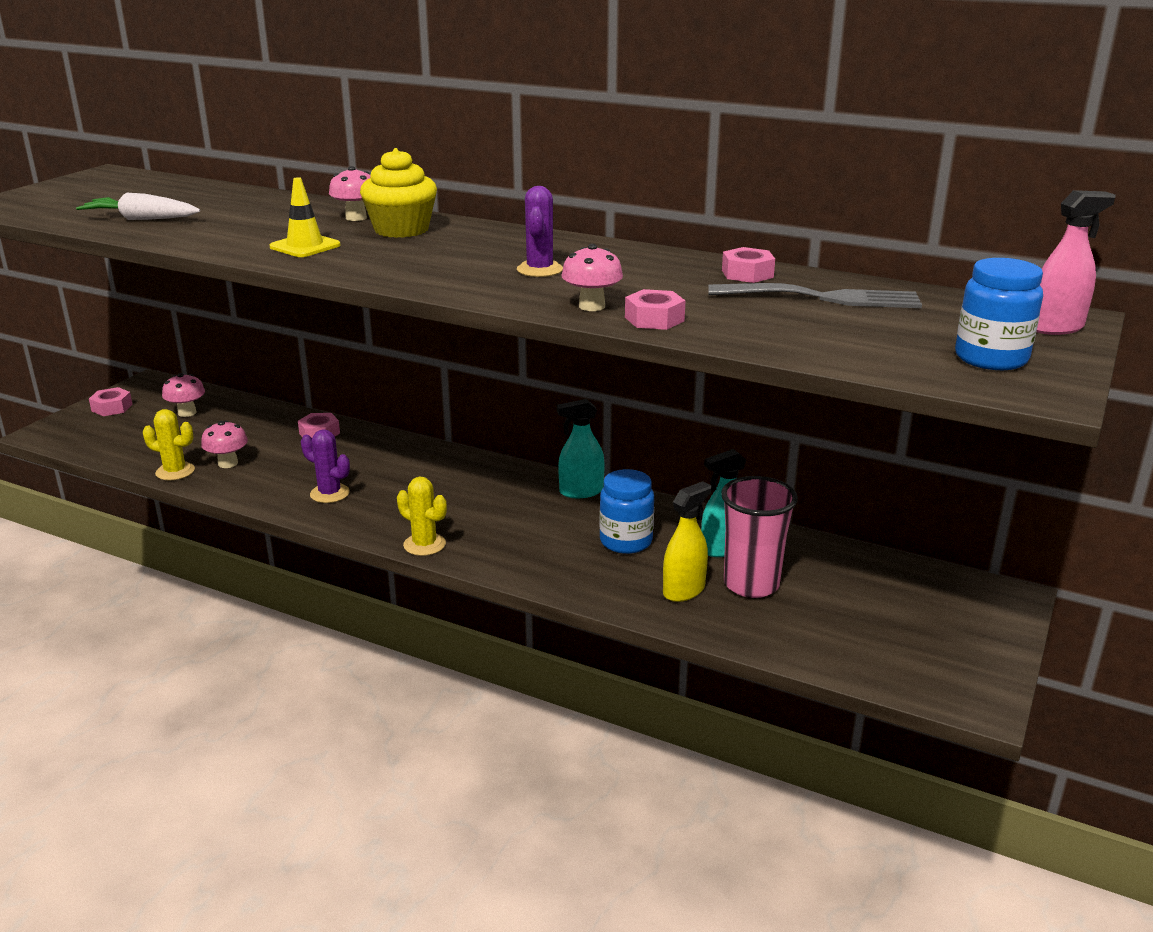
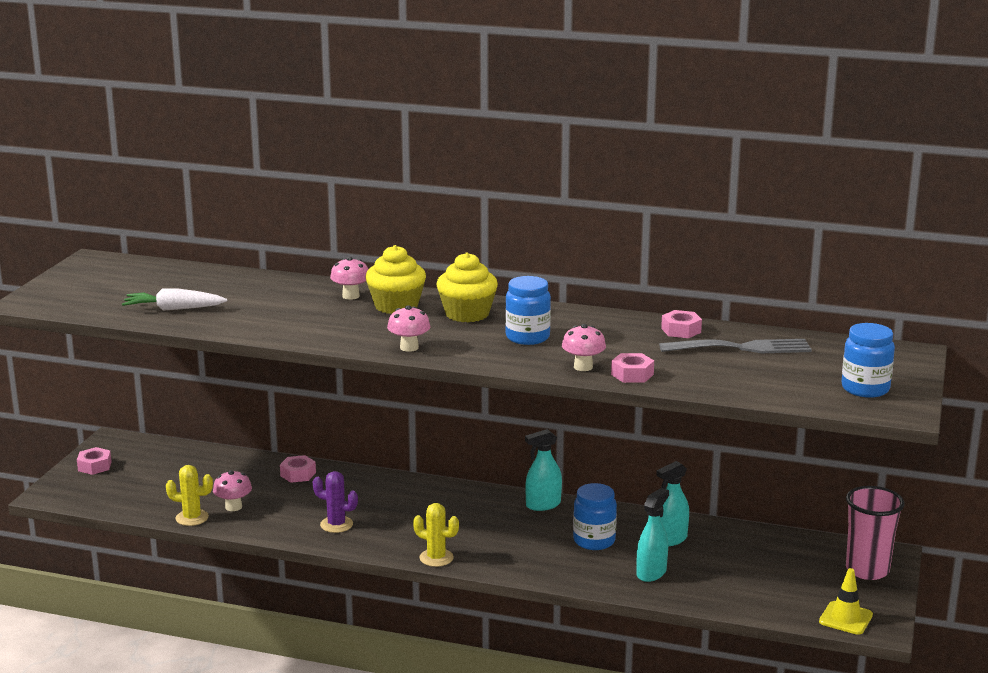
camera: 10 degrees left, 5 degrees down
(187, 413) = (167, 465): pink mushroom -> pink mushroom (409, 347)
(305, 246) = (332, 327): yellow traffic cone -> yellow traffic cone (845, 618)
(481, 242) = (467, 314): none -> yellow cupcake
(539, 270) = (527, 337): purple cactus -> blue jar
(684, 590) = (651, 573): yellow spray bottle -> turquoise spray bottle
(751, 584) = (700, 564): pink cup -> pink cup (867, 570)
(1056, 327) = (903, 361): pink spray bottle -> none

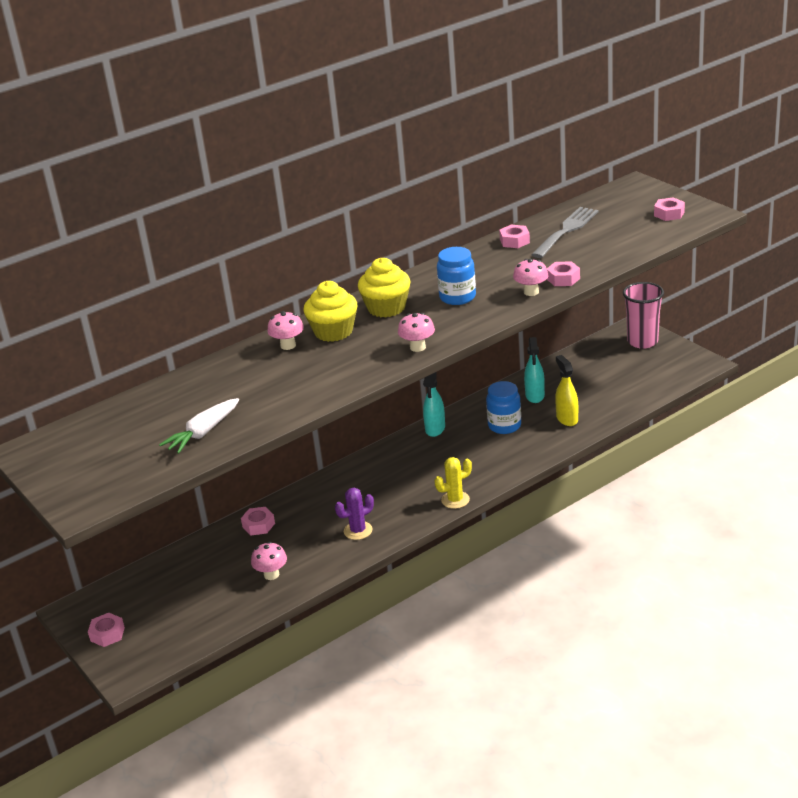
camera: 50 degrees left, 10 degrees up
(192, 518) = (263, 602): yellow cactus -> none
(651, 573) = (567, 418): turquoise spray bottle -> yellow spray bottle
(845, 618) = (685, 370): yellow traffic cone -> none
(865, 389) = (669, 214): blue jar -> pink nut

